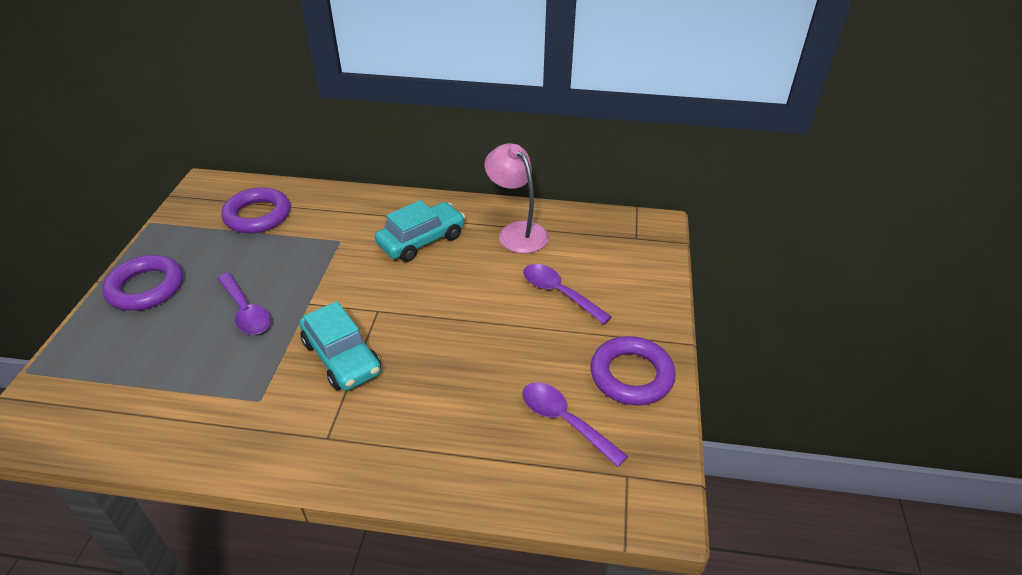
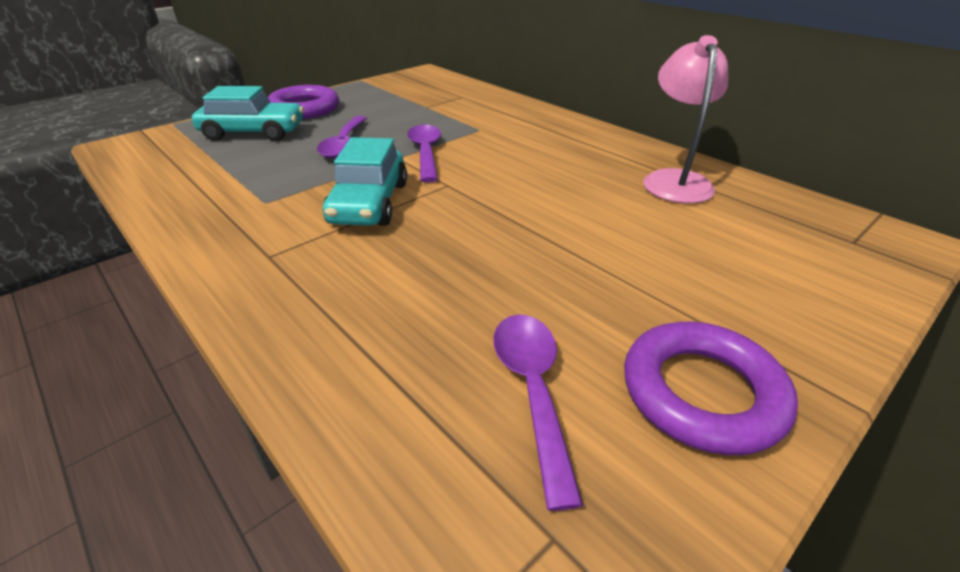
camera: 40 degrees right, 5 degrees down
(258, 215) = (436, 96): purple ring -> none
(421, 240) = (556, 152): turquoise car -> turquoise car (253, 133)
(559, 293) = (674, 251): purple spoon -> purple spoon (426, 153)

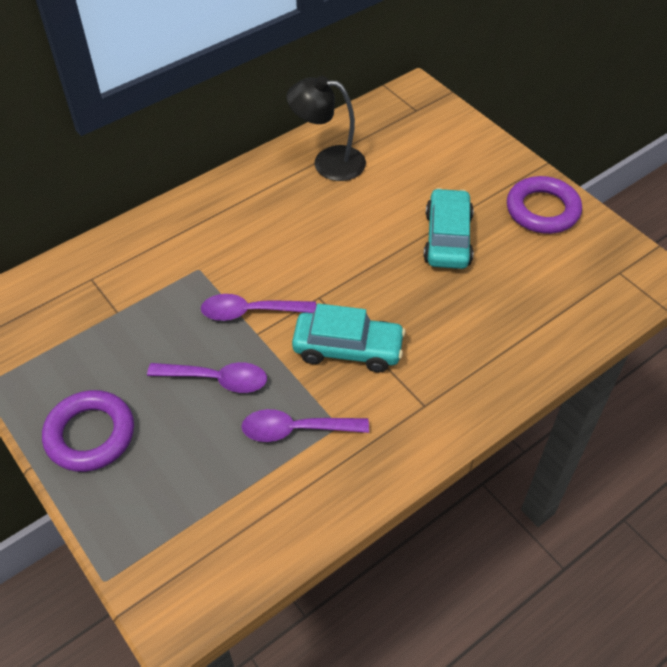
camera: 85 degrees left, 15 degrees up
(253, 133) = (162, 474): turquoise car -> turquoise car (447, 238)
(533, 391) = (546, 269): purple spoon -> purple spoon (296, 429)
(674, 180) = (328, 162): pink lamp -> black lamp

